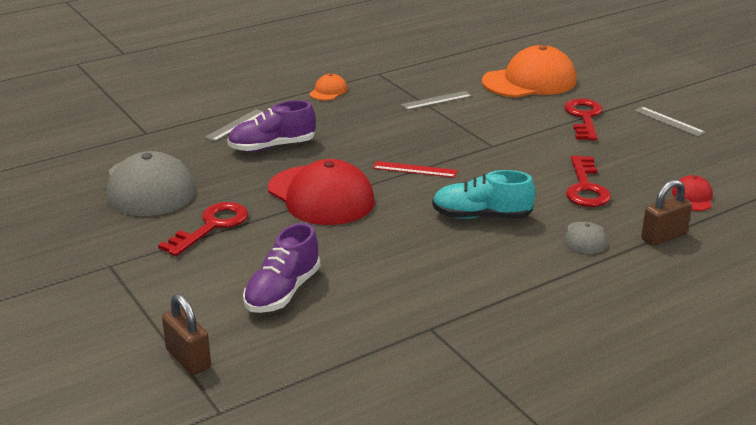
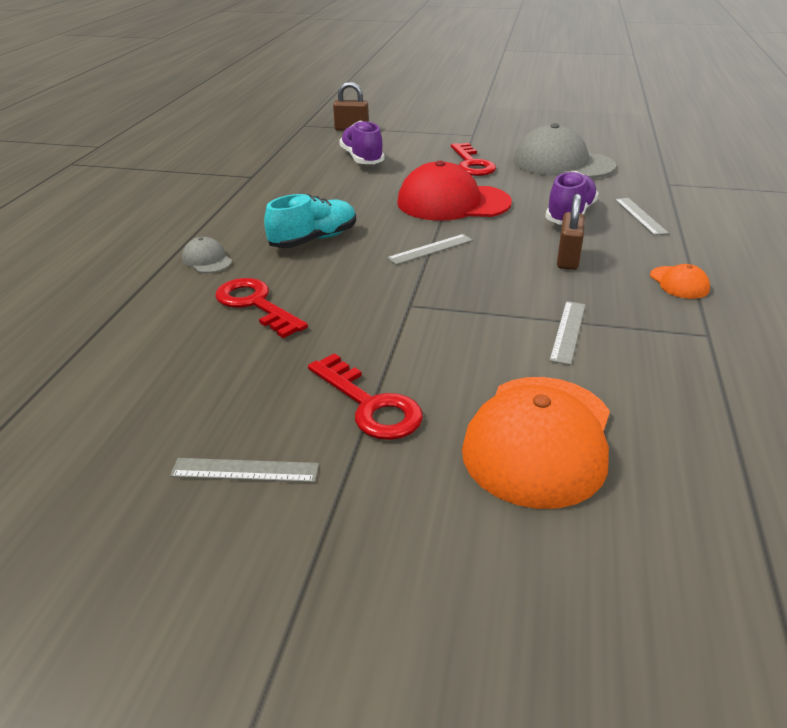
camera: 135 degrees right, 5 degrees up
(415, 169) = (430, 249): red ruler -> grey ruler
(663, 237) = (134, 291): brown padlock -> brown padlock (568, 259)
(692, 197) = (128, 347): red cap -> none

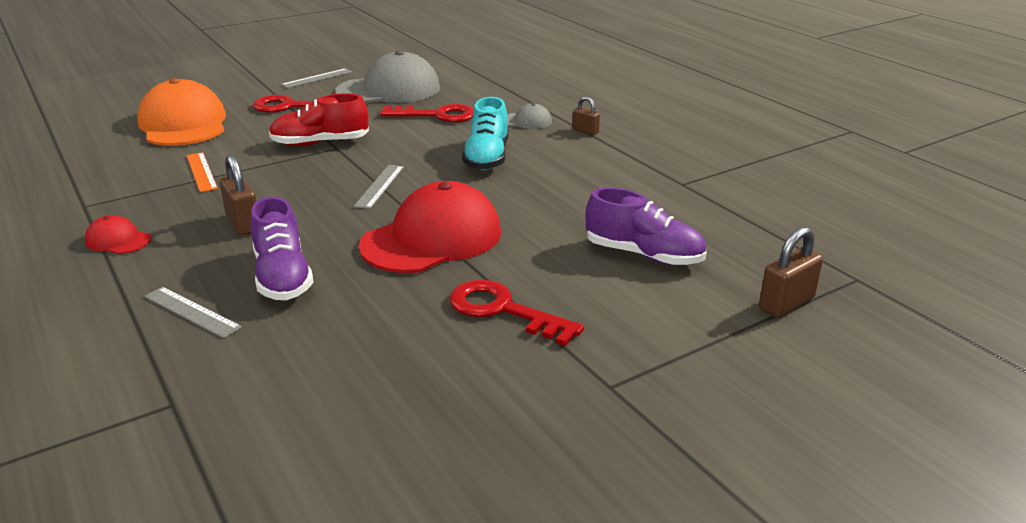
camera: 135 degrees right, 5 degrees down
(197, 231) = (585, 131): none -> brown padlock
(416, 318) = (320, 143): none -> red shoe
(562, 163) = (378, 377): grey cap -> grey cap (389, 90)
(568, 331) = (201, 172): grey ruler -> orange ruler
(679, 283) = (118, 240): orange cap -> red cap

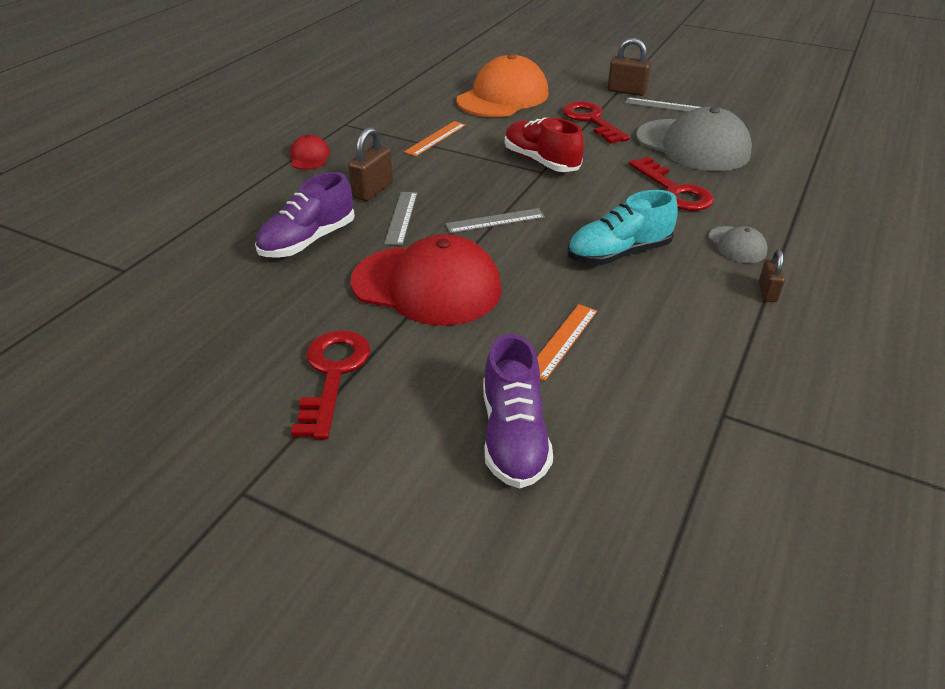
camera: 60 degrees right, 10 degrees up
(192, 312) = (237, 226): grey ruler -> grey ruler (401, 217)
(562, 208) = (562, 341): none -> orange ruler
(786, 304) = (497, 605): brown padlock -> brown padlock (626, 91)

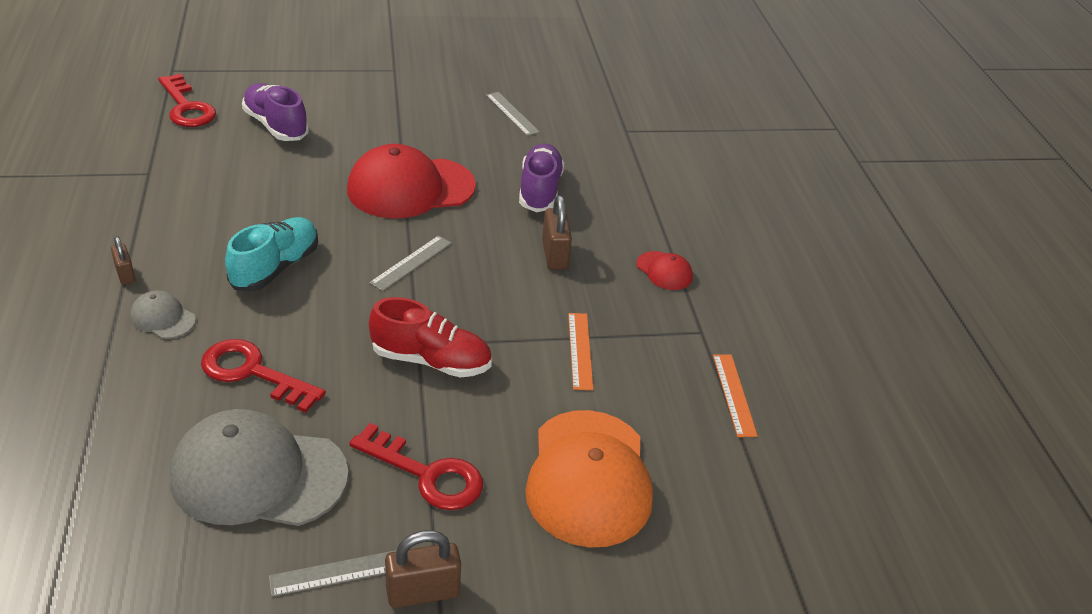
camera: 140 degrees right, 0 degrees up
(332, 375) = (410, 121): red key -> red key (186, 107)
(401, 217) = (495, 236): grey ruler -> grey ruler (512, 113)
(562, 341) = (280, 183): orange ruler -> orange ruler (734, 394)

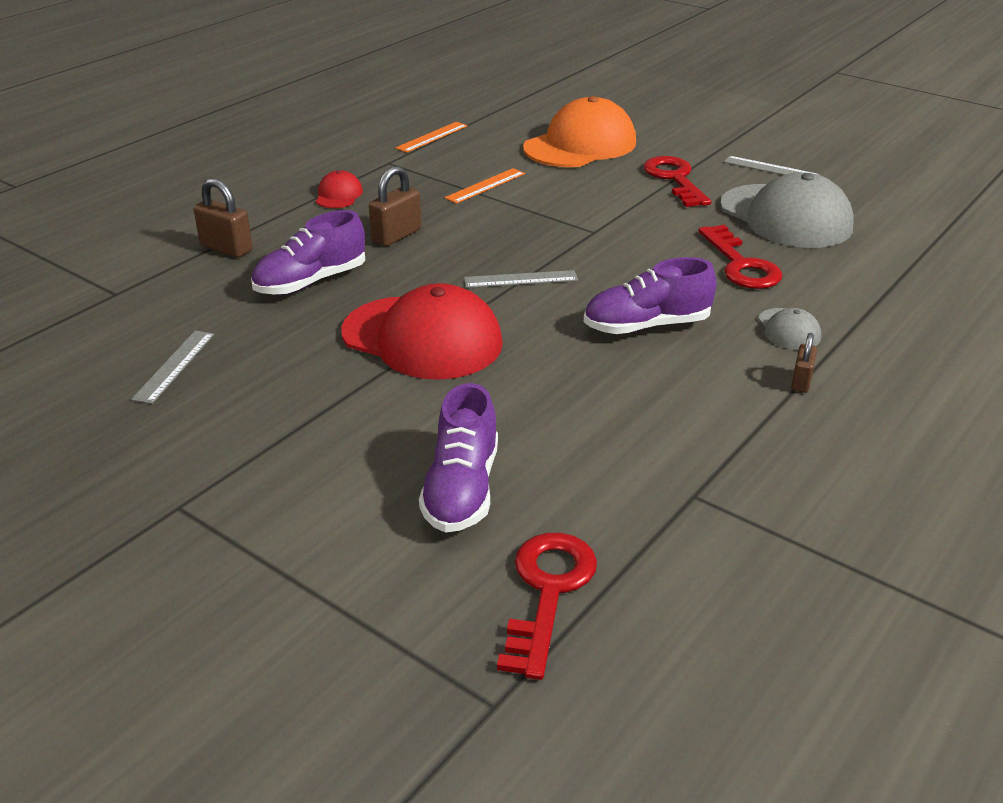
camera: 130 degrees left, 5 degrees down
(275, 268) = (646, 326): turquoise shoe -> purple shoe
(423, 592) = (732, 149): brown padlock -> brown padlock (226, 248)
(431, 361) = (597, 220): red shoe -> none

